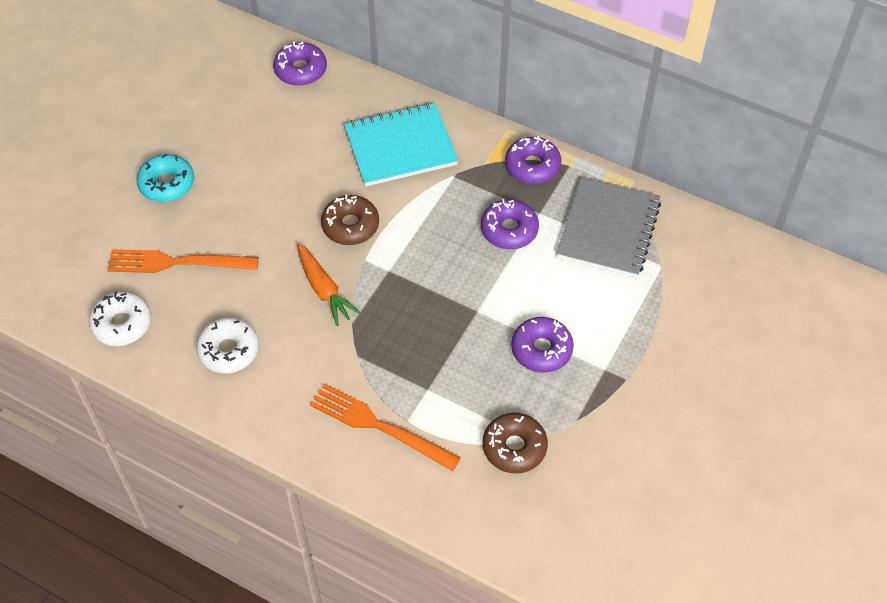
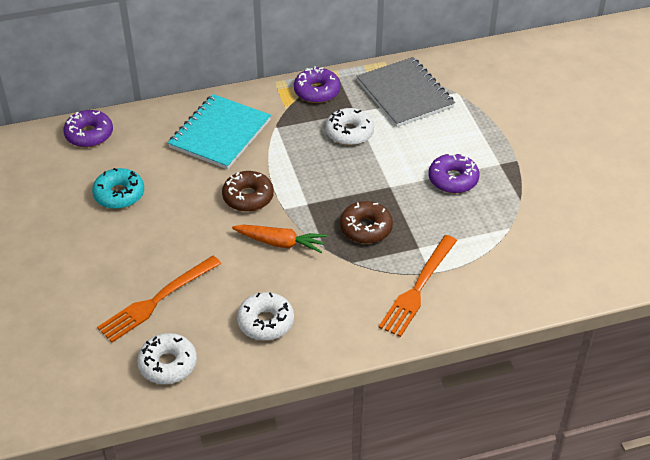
camera: 45 degrees left, 10 degrees down
(167, 184) = (83, 261): turquoise donut -> turquoise donut (119, 194)
(379, 426) = (418, 288): orange fork -> orange fork turned 45 degrees counterclockwise
(509, 230) = (349, 132): purple donut -> white donut
(514, 447) = (507, 239): brown donut -> brown donut (366, 228)

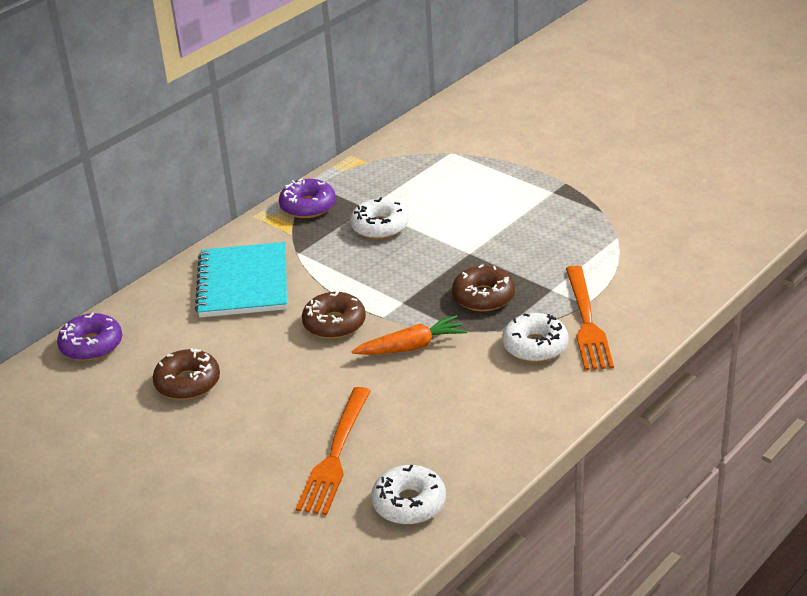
camera: 30 degrees left, 10 degrees down
(119, 194) = (188, 383): turquoise donut -> brown donut
(265, 322) = (470, 418): white donut -> white donut (535, 346)
(405, 94) = (401, 174): grey notebook -> none
(453, 179) = (523, 222): purple donut -> none

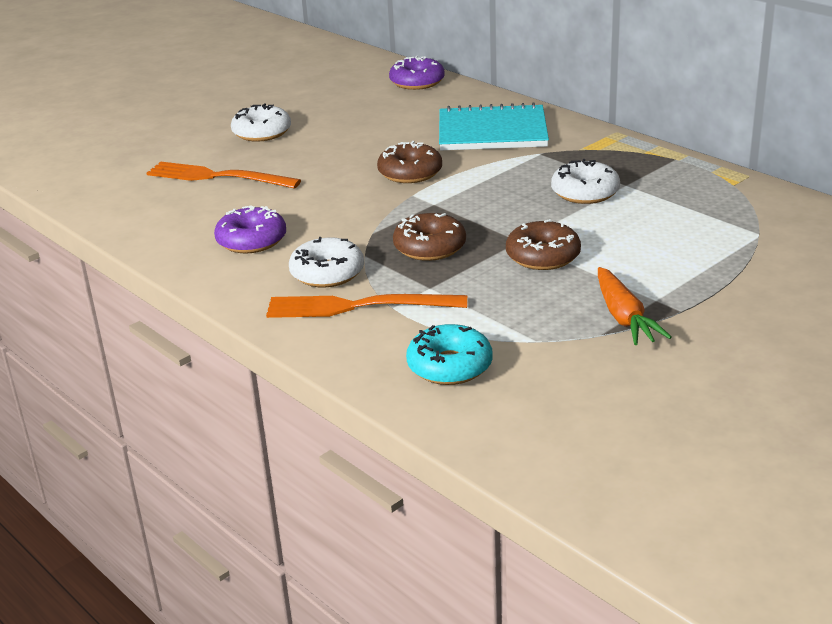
camera: 95 degrees right, 5 degrees down
(188, 383) = (348, 118): brown donut -> brown donut (543, 256)
(308, 206) = (632, 155): purple donut -> purple donut (251, 240)
(409, 503) = (135, 207): white donut -> white donut (262, 132)
(411, 346) = (356, 208): orange carrot -> orange carrot (624, 317)
(659, 270) = (449, 366): none -> turquoise donut

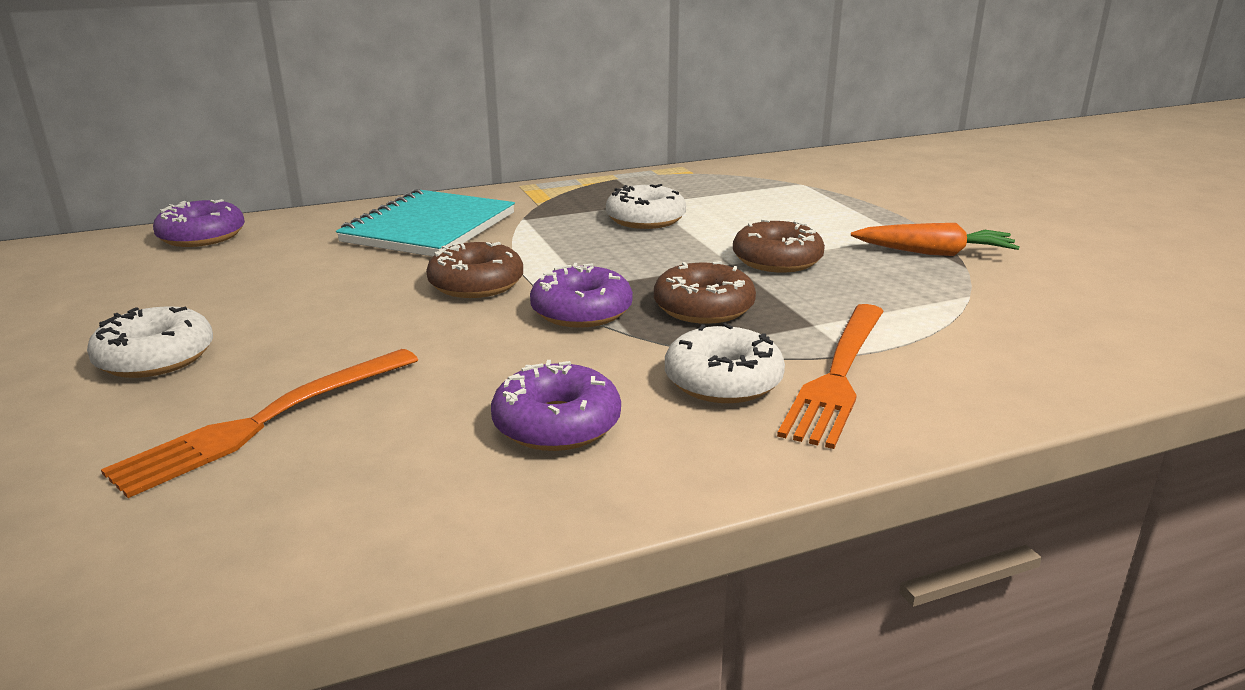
camera: 70 degrees left, 5 degrees down
(393, 212) = (581, 311): none -> purple donut
(449, 366) = (1017, 346): turquoise donut -> none

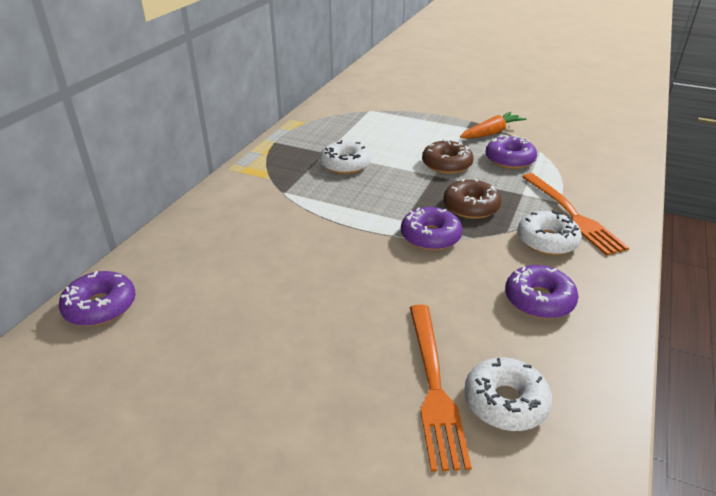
camera: 45 degrees left, 10 degrees up
(156, 358) = (291, 398): white donut -> white donut (505, 402)
(429, 228) = (244, 224): turquoise notebook -> none
(476, 284) = (351, 247): brown donut -> none
(889, 287) = (509, 160): none -> purple donut

